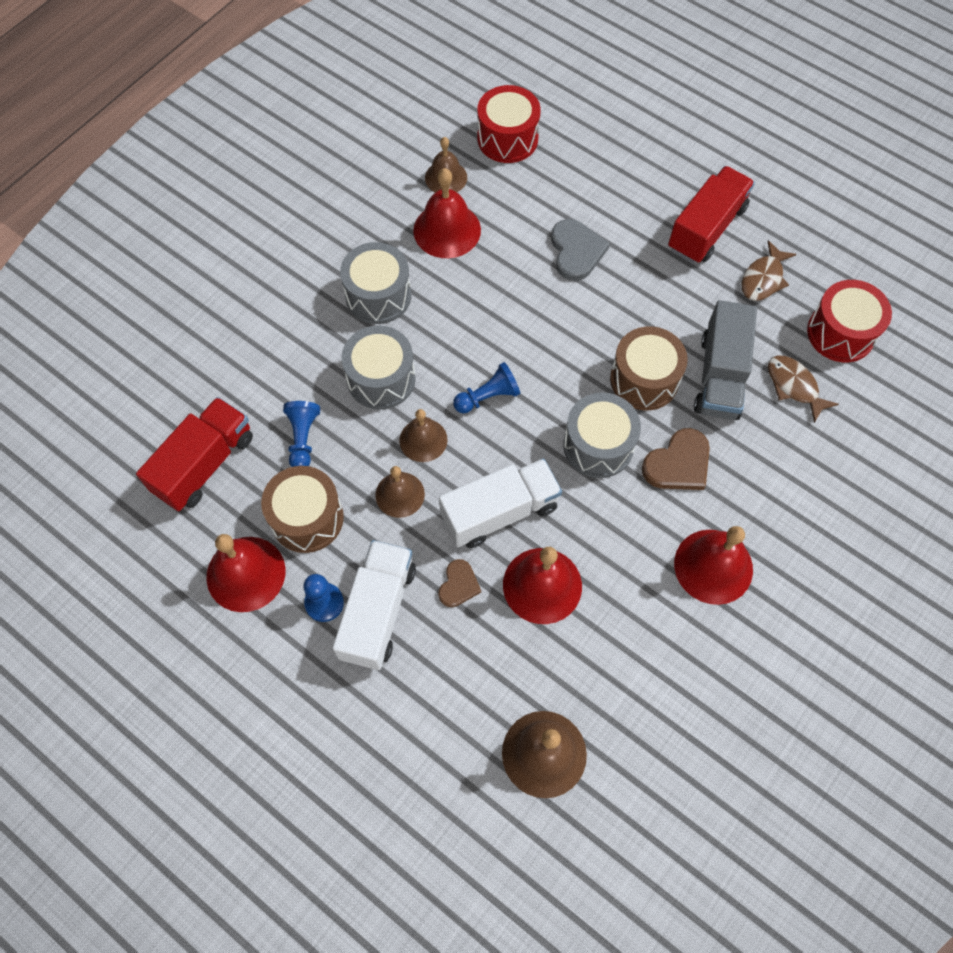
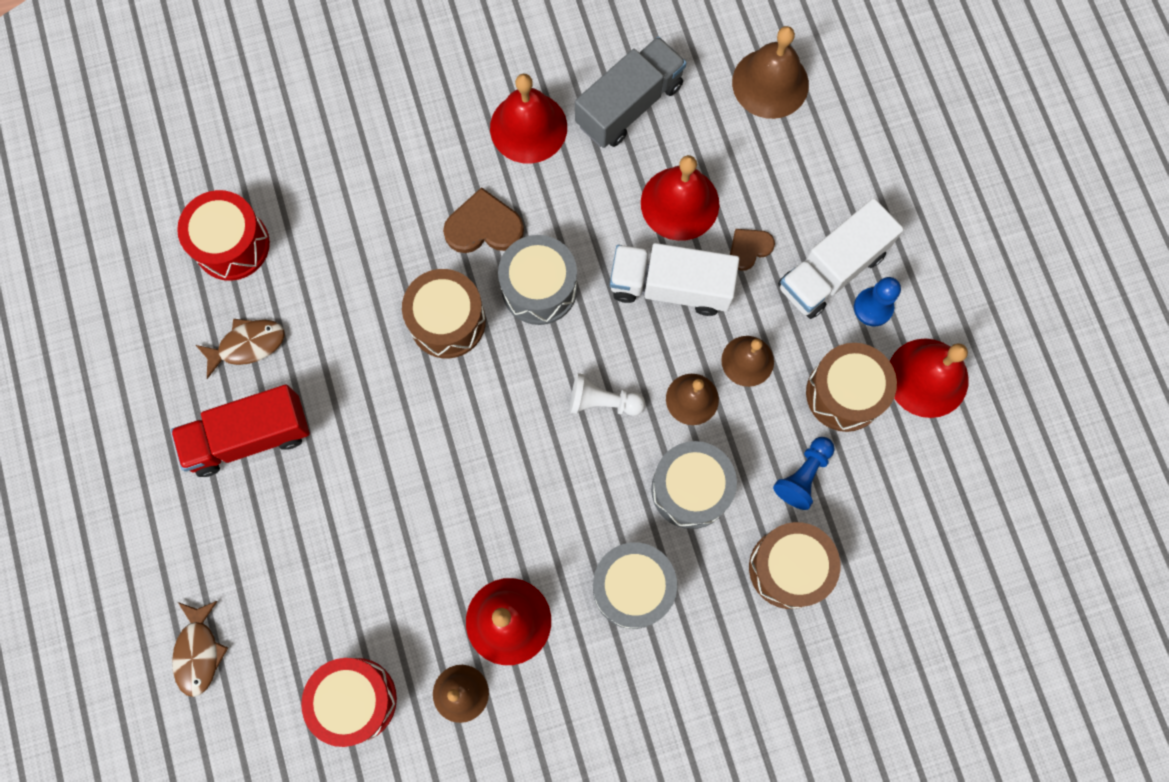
camera: 145 degrees left, 10 degrees up
(204, 464) = (911, 511): red truck -> none
(275, 371) = (789, 568): none -> brown drum
(488, 397) = (602, 401): blue pawn -> white pawn
(576, 251) = (398, 501): grey heart -> none
(720, 376) = (377, 278): grey truck -> grey truck (629, 105)
(794, 386) = (321, 225): brown fish -> brown fish (198, 652)

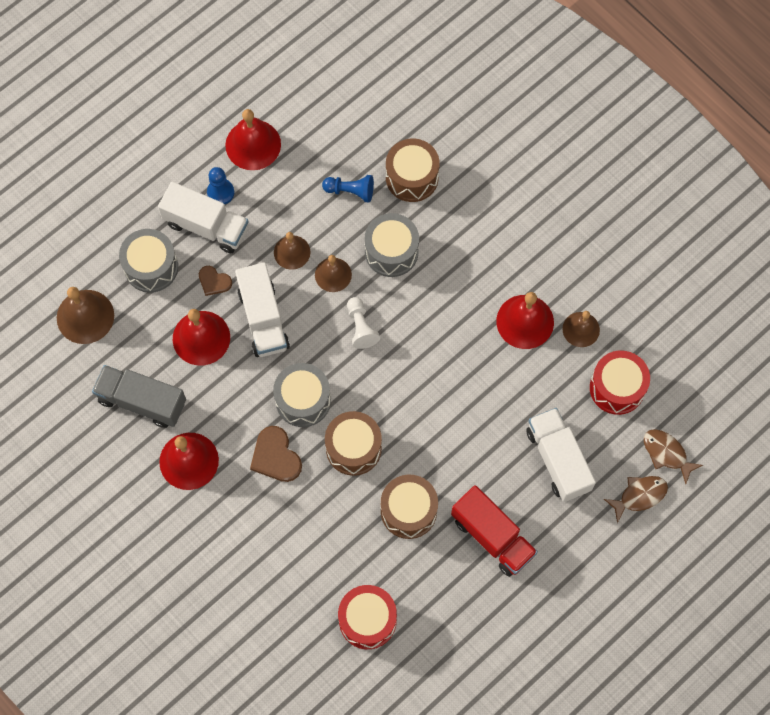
camera: 115 degrees left, 5 degrees down
(247, 345) = (432, 571): brown fish -> brown fish (667, 453)
(301, 569) = (558, 460): none -> white truck
(632, 588) = (468, 259): grey drum -> grey drum (151, 267)
(844, 393) = (286, 188): brown drum -> brown drum (408, 511)

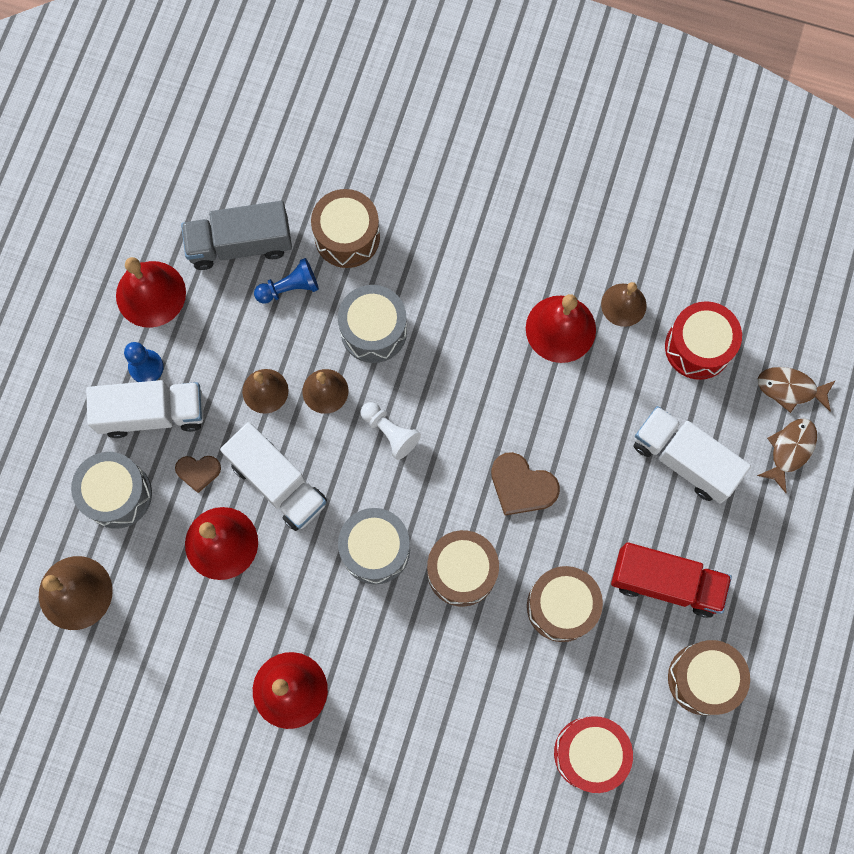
camera: 30 degrees left, 5 degrees up
(142, 401) = (197, 653): grey truck -> grey truck (240, 245)
(275, 456) = (383, 629): brown heart -> brown heart (522, 486)
(478, 616) = (703, 679): none -> brown drum

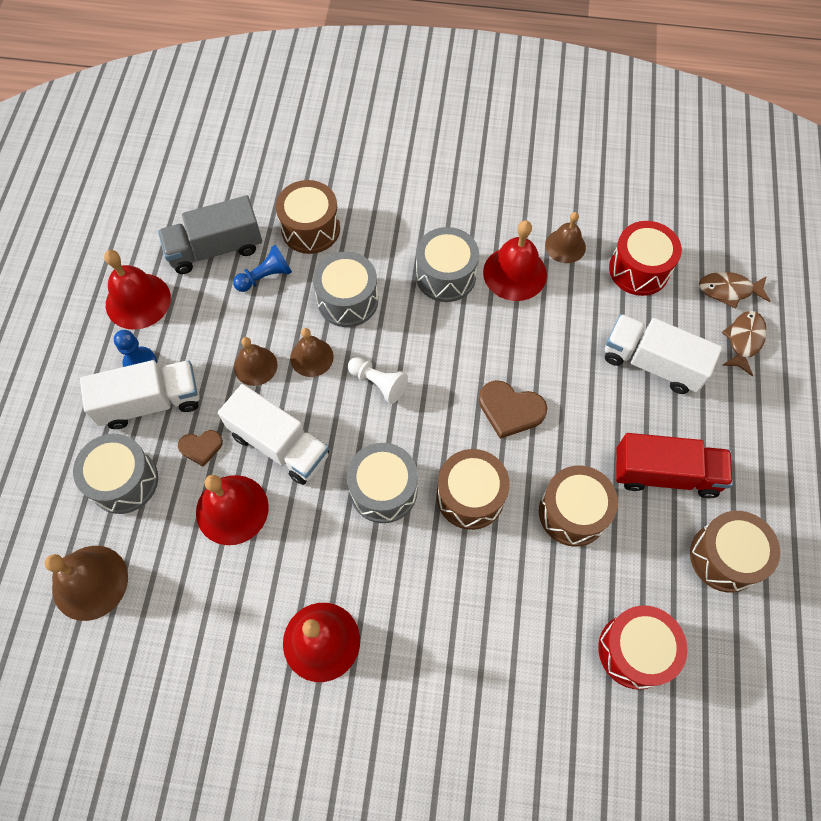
camera: 10 degrees left, 10 degrees down
(484, 319) = (445, 276): none -> grey drum

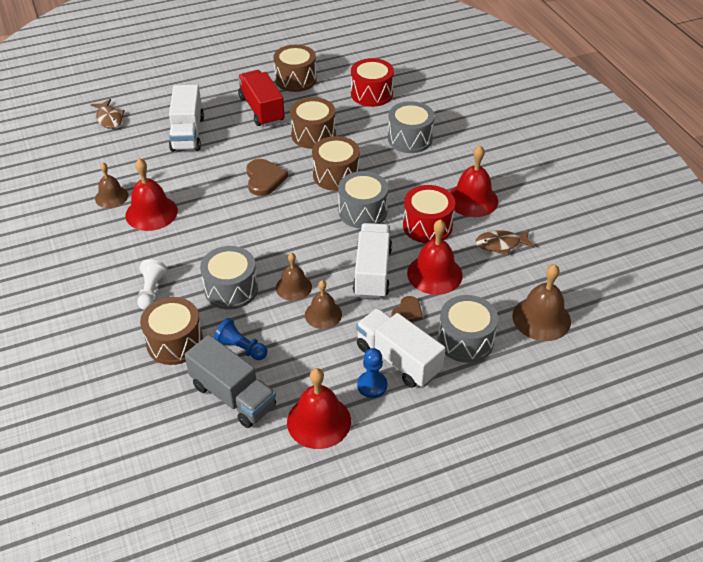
camera: 120 degrees left, 20 degrees down
(201, 447) = (407, 312): brown heart -> brown heart turned 75 degrees clockwise
(378, 383) = (289, 244): white pawn -> white pawn (151, 291)
(445, 276) = (175, 246): grey drum -> grey drum (410, 139)
(639, 269) = (113, 158): red drum -> red drum (427, 226)
(744, 340) = (146, 104): brown fish -> brown fish (501, 244)

